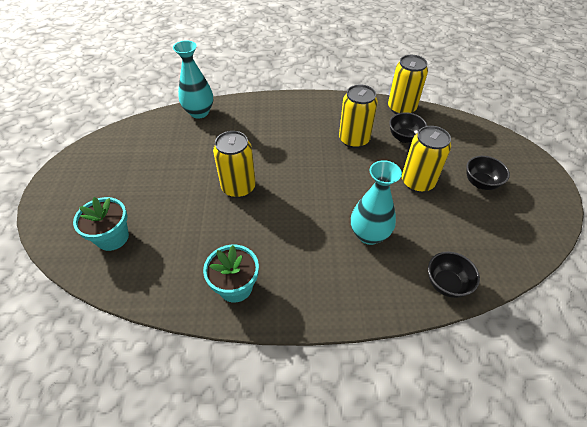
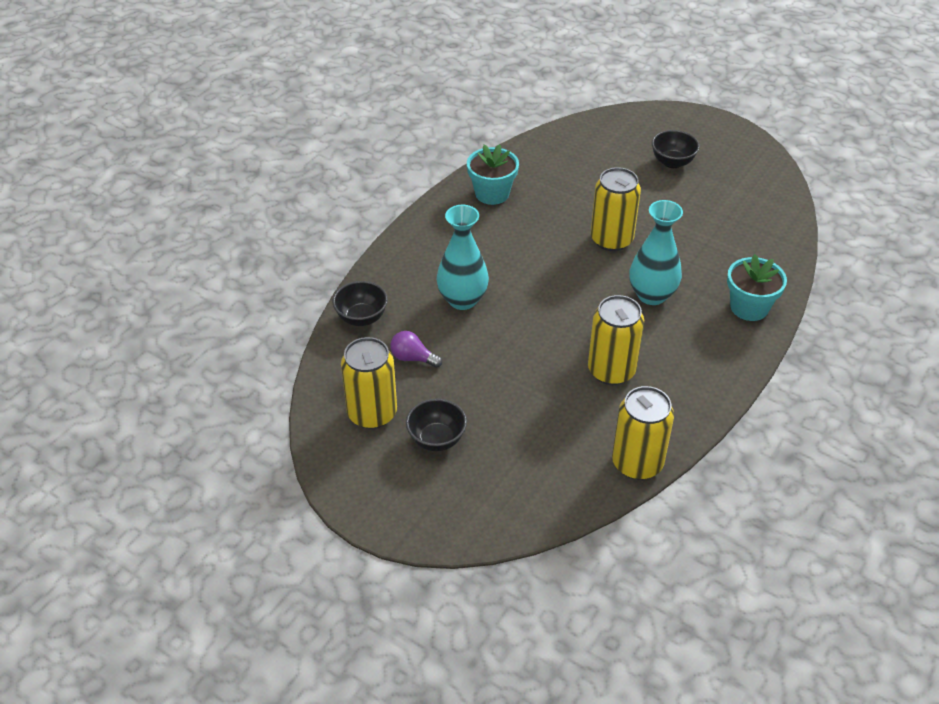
camera: 125 degrees right, 5 degrees down
(112, 237) = (614, 145): turquoise flower pot -> turquoise flower pot (749, 307)
(199, 112) = (778, 258): turquoise vase -> turquoise vase (651, 295)
(404, 138) = (574, 423): black bowl -> black bowl (672, 162)
(417, 182) = (491, 382): yellow can -> yellow can (372, 413)
(444, 230) = (413, 358): none -> purple light bulb

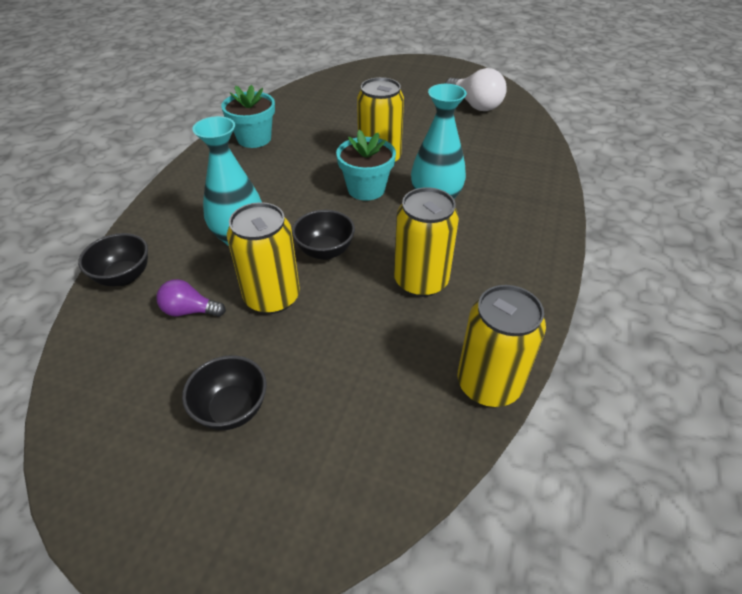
camera: 15 degrees left, 0 degrees up
(372, 413) = (142, 392): yellow can -> yellow can (272, 297)
(672, 162) = (412, 94): black bowl -> black bowl (325, 251)
(736, 188) = (475, 105): none -> white light bulb
(749, 307) = (532, 195): turquoise flower pot -> turquoise flower pot (366, 189)

